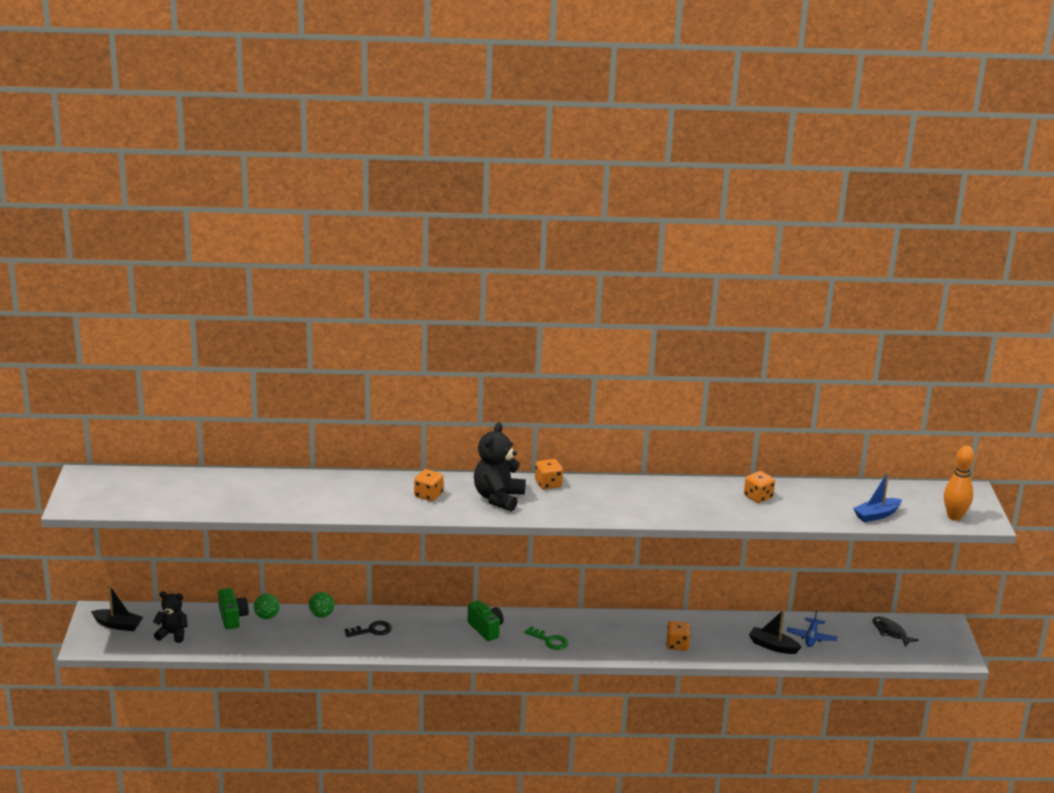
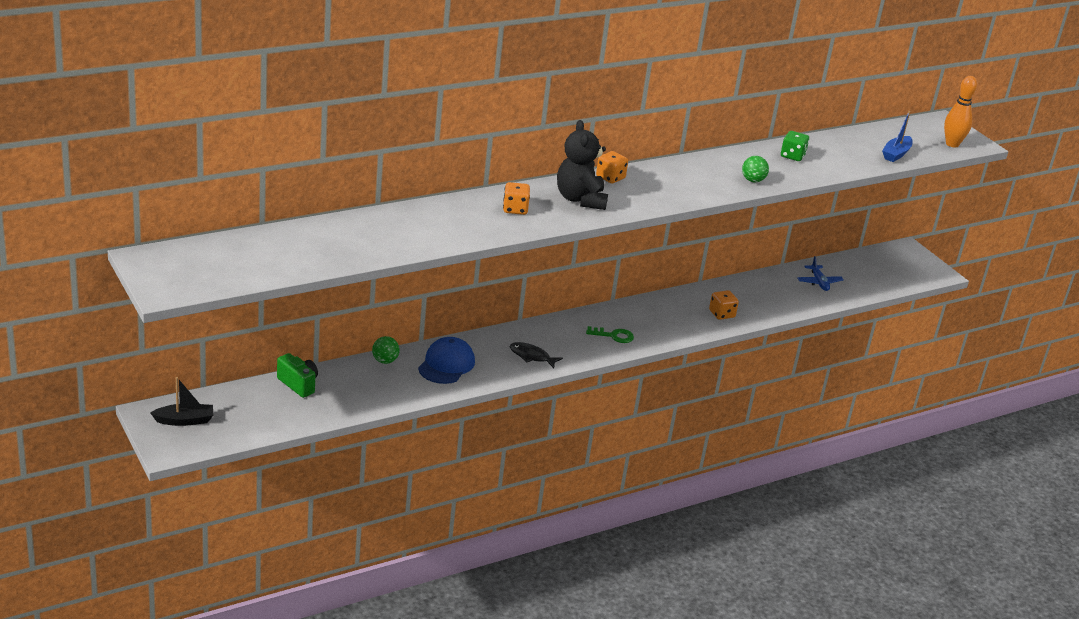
camera: 30 degrees left, 5 degrees up
(172, 634) = (251, 416): black teddy bear -> none
(267, 616) = (332, 375): green ball -> green ball (753, 180)
(372, 630) = (446, 364): black key -> blue cap
(486, 629) = (549, 338): green camera -> none
(758, 497) = (792, 156): orange dice -> green dice
(773, 646) = (796, 297): black boat -> none
(890, 632) = (873, 264): black fish -> black fish (531, 356)

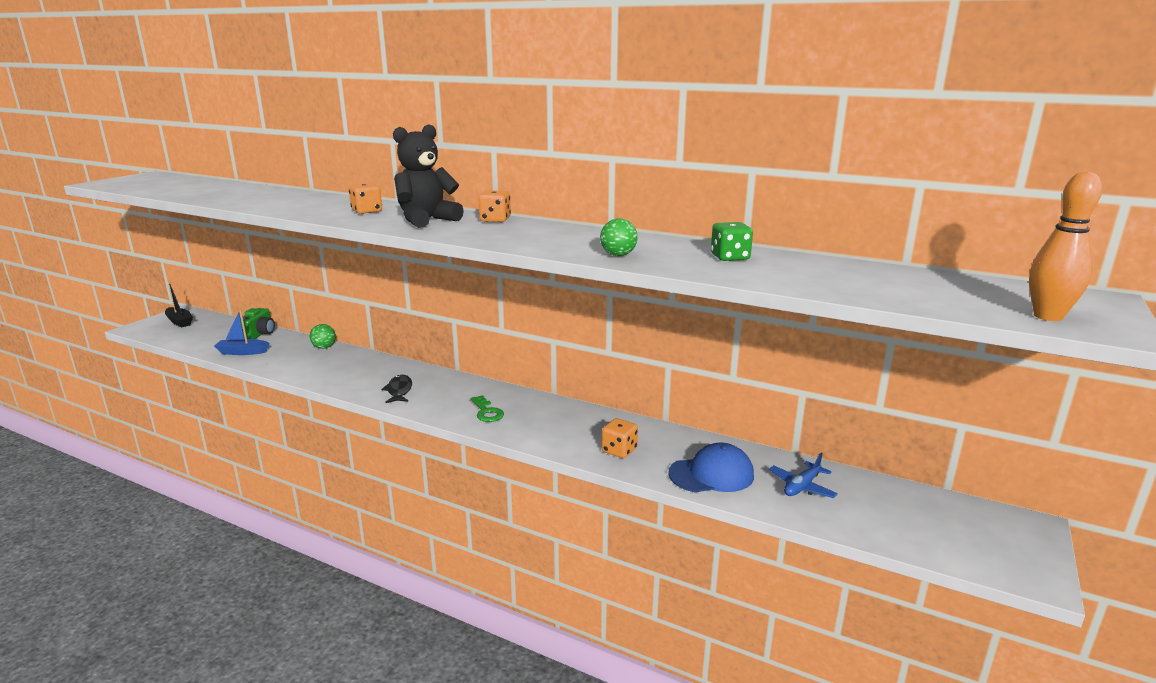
camera: 60 degrees right, 10 degrees down
(446, 364) = (344, 366): blue cap -> blue cap (711, 474)
(896, 154) = (898, 295): blue boat -> blue boat (242, 352)

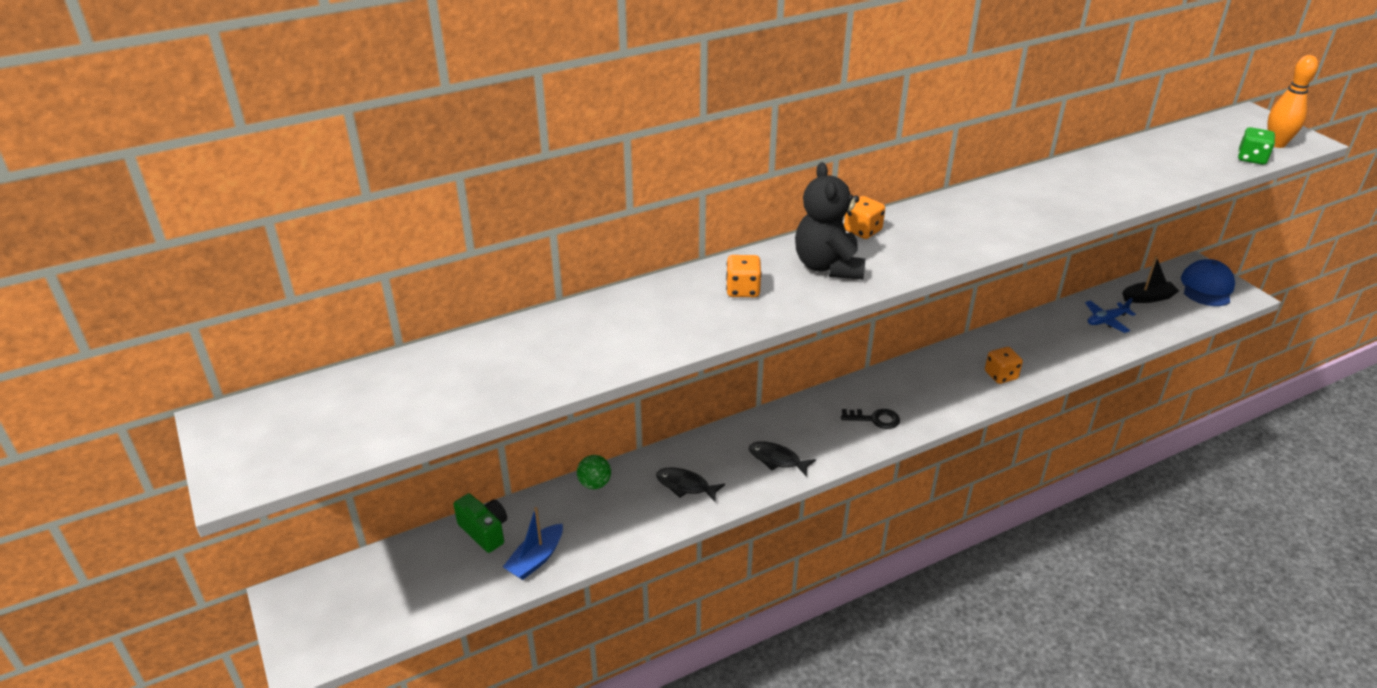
camera: 55 degrees left, 15 degrees up
(179, 322) = (332, 605): black boat -> black boat (1148, 298)
(344, 371) = (685, 486): none -> black fish
(487, 412) = (875, 419): green key -> black key
(618, 255) = (1045, 217): green ball -> none
(711, 474) = (1066, 349): blue cap -> blue cap (1207, 287)
(730, 257) = (1086, 178): green dice -> green dice (1251, 158)
(802, 487) = (1106, 320): blue plane -> blue plane turned 75 degrees clockwise

